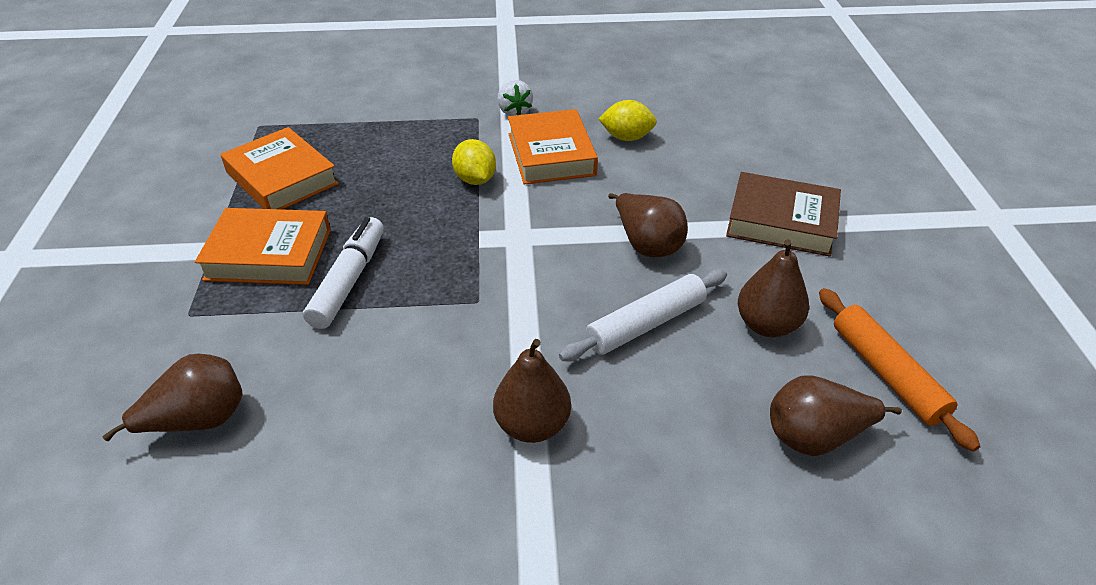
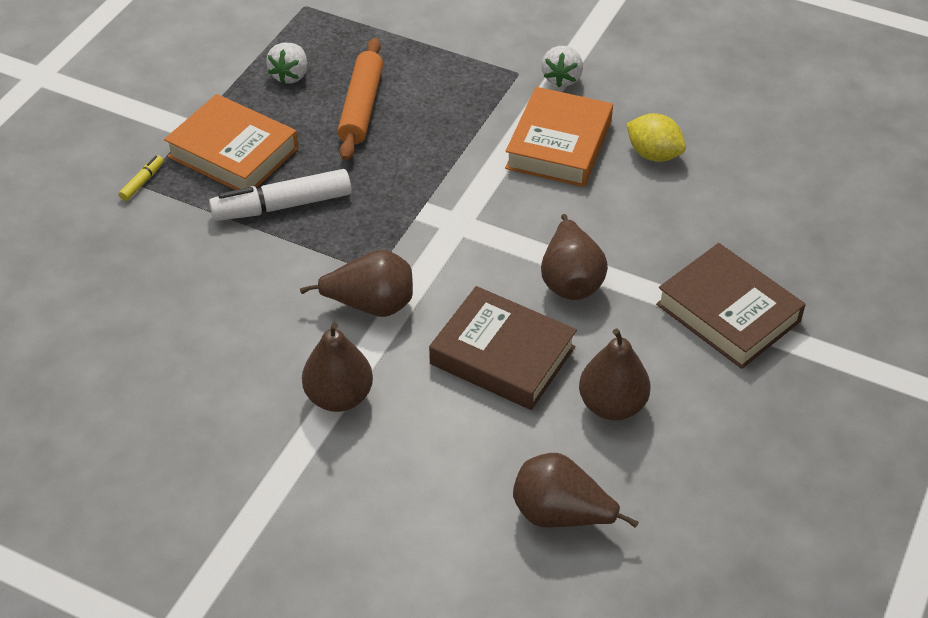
camera: 30 degrees right, 5 degrees up
(189, 312) = (142, 182): none -> yellow marker
(199, 420) = (101, 279): brown pear -> brown pear (371, 305)
(282, 178) = (290, 75): orange book -> white strawberry
(349, 280) = (282, 206): white marker -> white marker turned 150 degrees counterclockwise
(475, 180) = (463, 145): yellow lemon -> none
(645, 324) = (502, 355): white rolling pin -> brown book
(886, 373) = (680, 496): orange rolling pin -> orange rolling pin (361, 107)

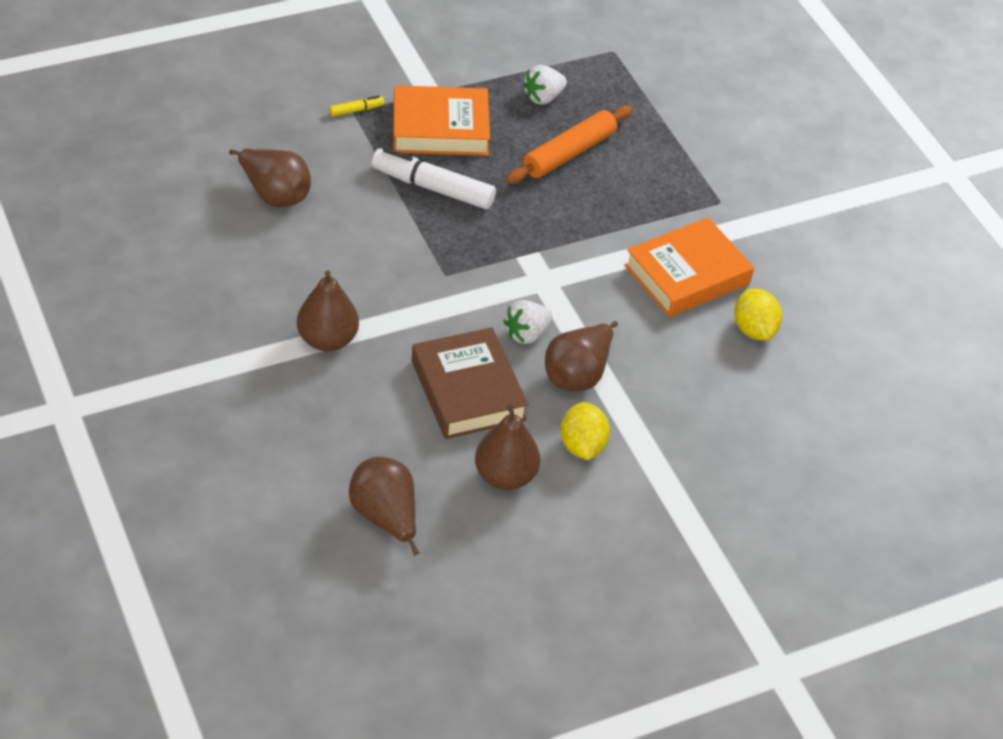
camera: 35 degrees right, 0 degrees up
(233, 152) = (440, 128): orange book -> orange book turned 75 degrees counterclockwise
(371, 305) = (417, 295): brown pear -> brown pear (275, 194)
(562, 78) = (750, 227): white strawberry -> white strawberry (526, 334)
(639, 336) = (582, 446): none -> yellow lemon
(728, 313) = (668, 477): brown book -> none

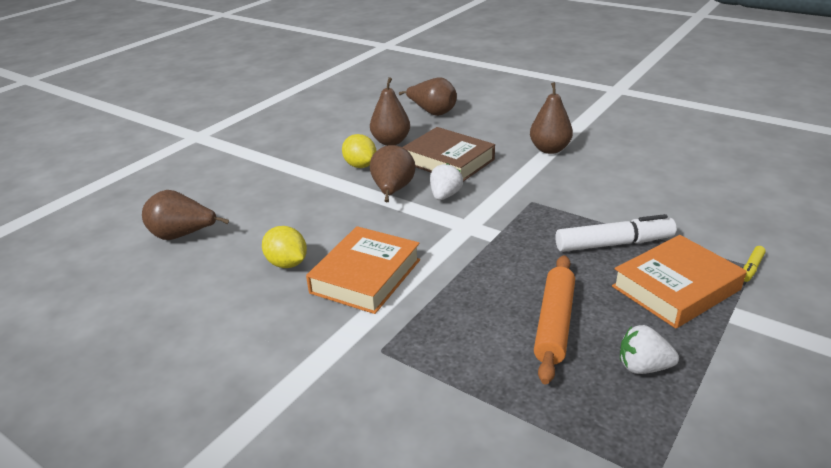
camera: 155 degrees right, 15 degrees down
(275, 194) = (694, 193): brown pear -> brown pear (183, 235)
(543, 97) = (643, 367): white strawberry -> white strawberry turned 105 degrees counterclockwise

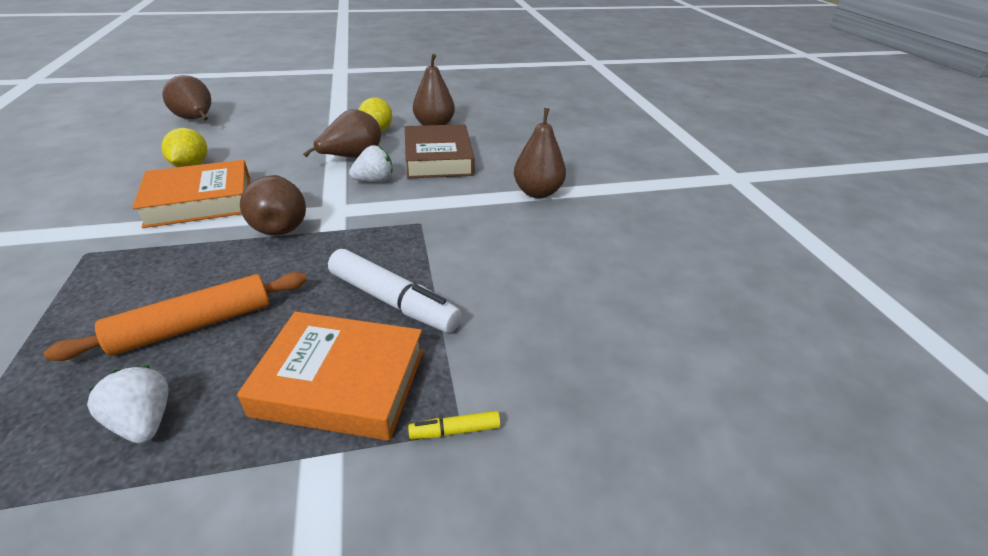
camera: 40 degrees right, 5 degrees up
(432, 112) = (513, 120): brown pear -> brown pear (281, 225)

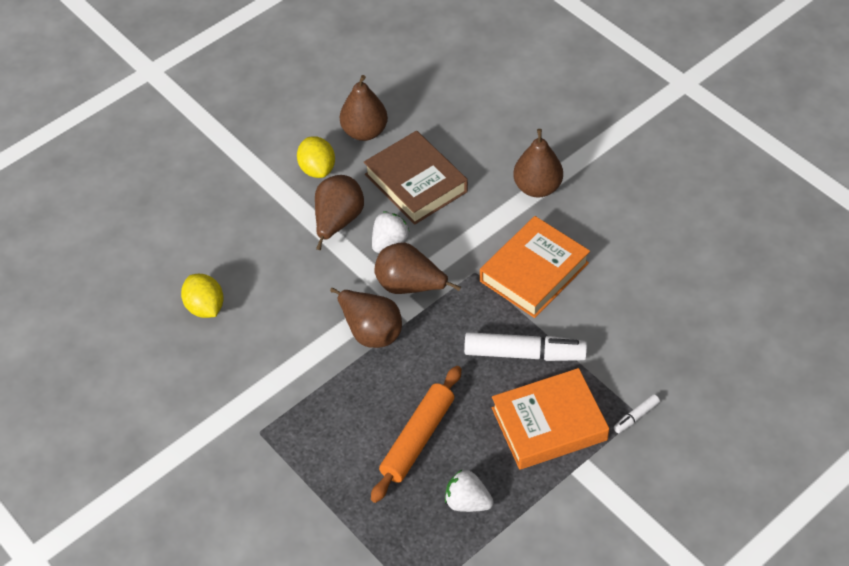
camera: 25 degrees left, 15 degrees up
(196, 120) = (114, 244): brown pear -> brown pear (410, 286)
(200, 201) = (273, 341): orange book -> orange book (534, 272)
(455, 430) = (636, 417): yellow marker -> white marker

